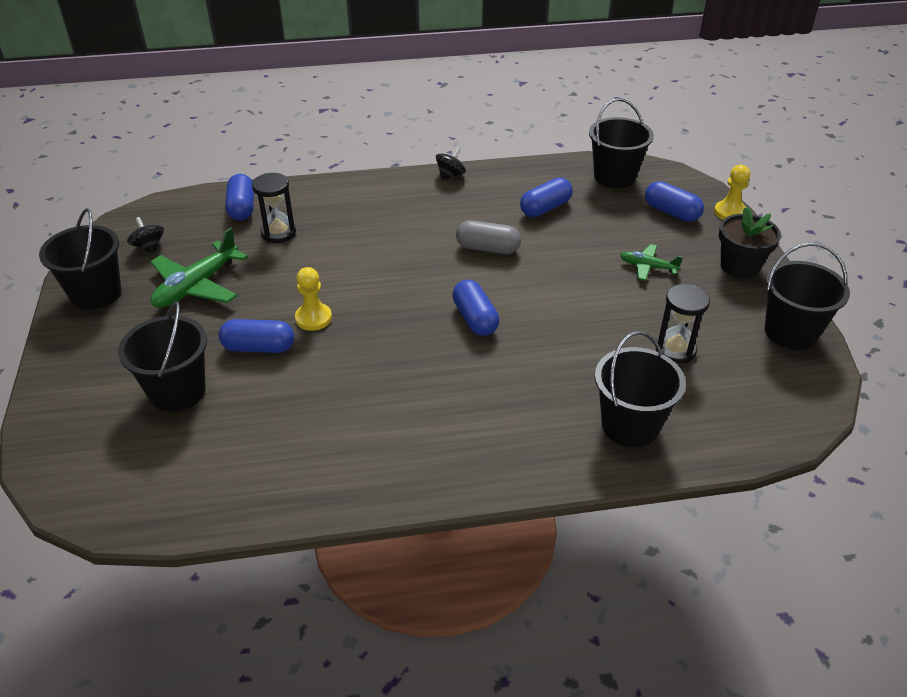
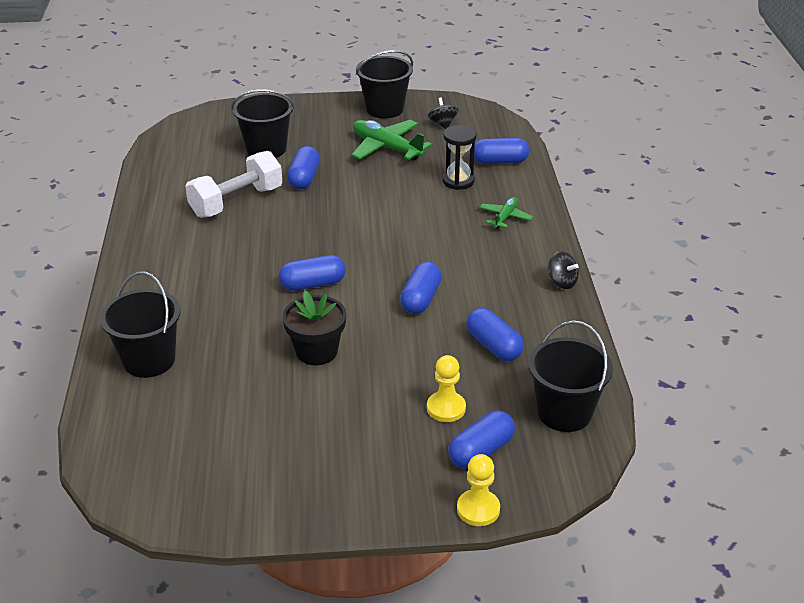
camera: 95 degrees right, 5 degrees down
(149, 247) = (443, 124): black spinning top -> black spinning top turned 75 degrees counterclockwise
(310, 402) = (236, 202): none -> white dumbbell
(313, 318) = (334, 201): yellow pawn -> yellow pawn (446, 408)
(488, 248) = (420, 299): grey capsule -> blue capsule
(648, 267) = (372, 410): green plane -> green plane (505, 217)
(675, 350) = (234, 407): black hourglass -> none
(739, 266) = (362, 490): black flower pot -> black flower pot (316, 351)
(790, 332) = (235, 505): black bucket -> none

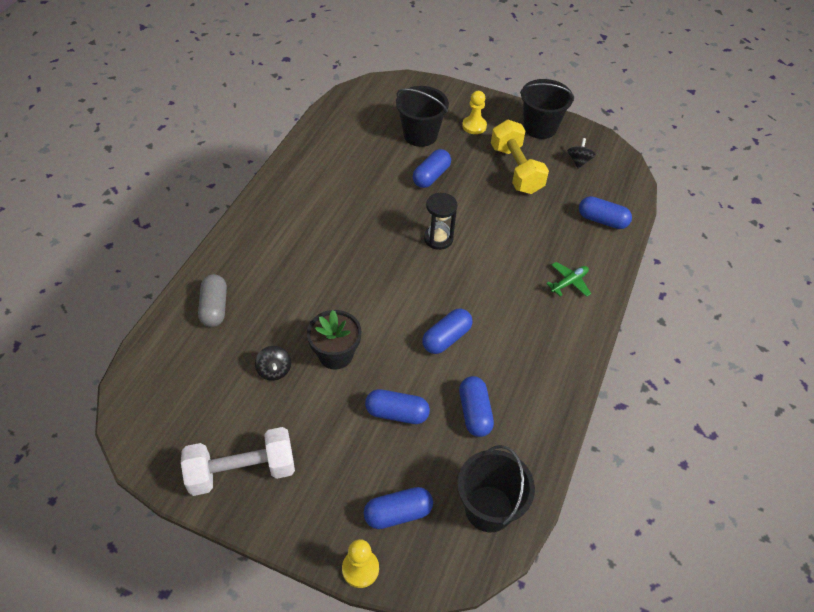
camera: 25 degrees right, 15 degrees up
(149, 360) = (214, 308): black bucket -> grey capsule
(236, 202) = (366, 180): white dumbbell -> white dumbbell (242, 471)
(313, 284) = (373, 286): blue capsule -> blue capsule (397, 413)
(386, 148) = (516, 169): green plane -> yellow dumbbell
(446, 408) = (398, 457): yellow pawn -> yellow pawn (474, 126)
(458, 181) = (553, 228): black hourglass -> black hourglass (438, 238)
(562, 282) = (573, 372): black spinning top -> black spinning top (274, 370)

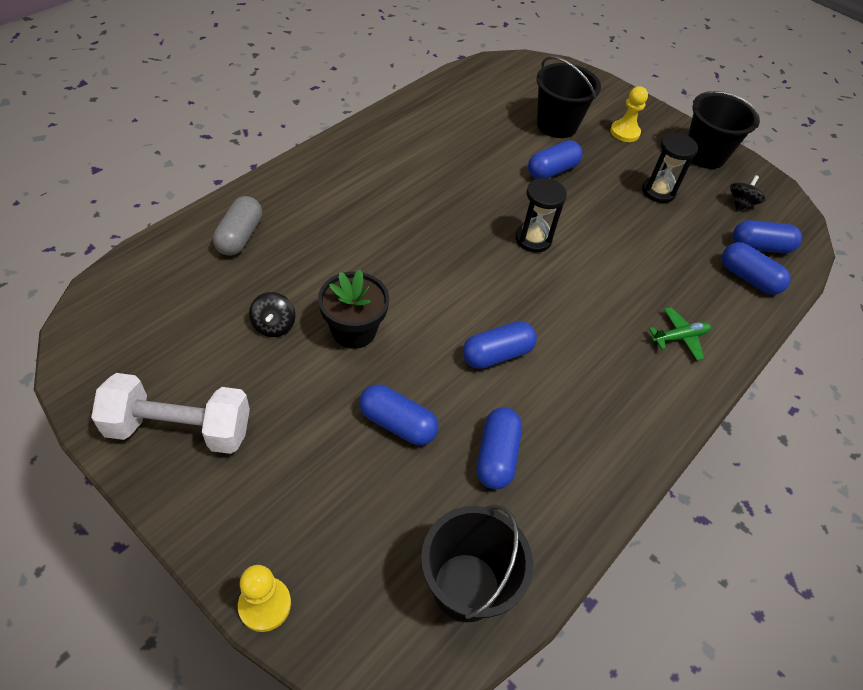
camera: 15 degrees right, 0 degrees up
(398, 513) = (344, 550): blue capsule -> blue capsule (760, 247)
(516, 169) = (658, 191): yellow dumbbell -> black hourglass

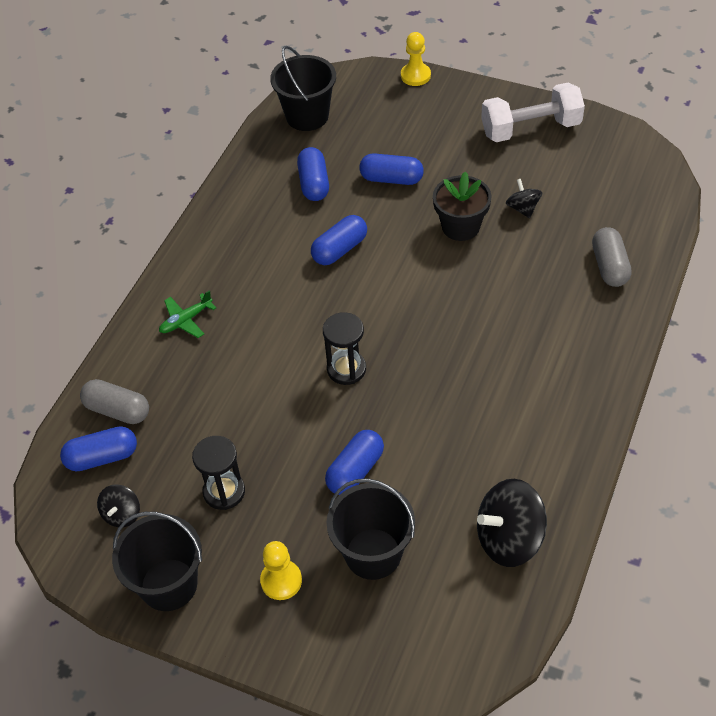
camera: 170 degrees right, 0 degrees up
(460, 103) = (509, 539): none -> black spinning top
(748, 278) = (117, 410): blue capsule -> grey capsule

